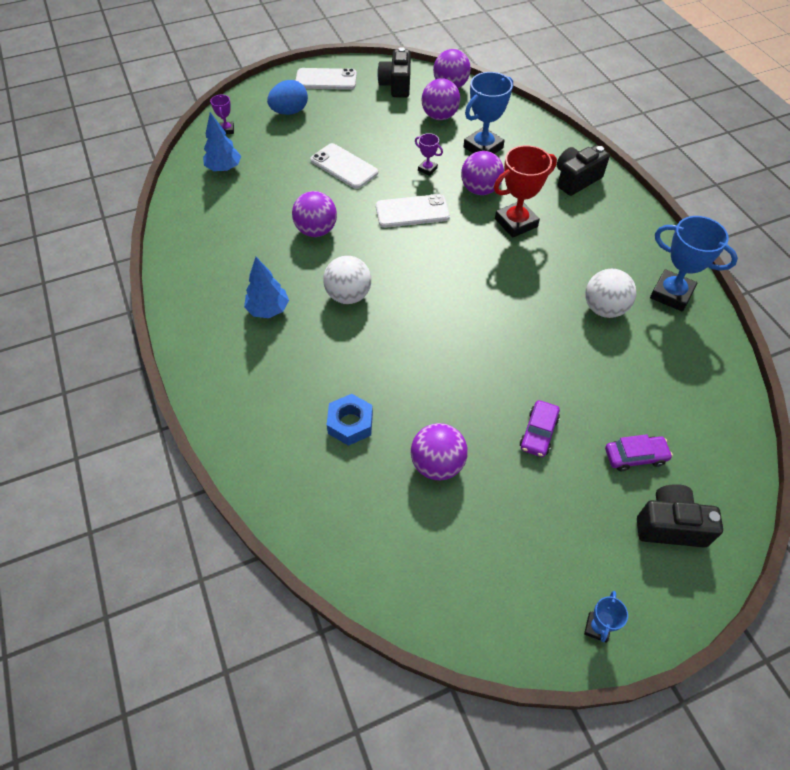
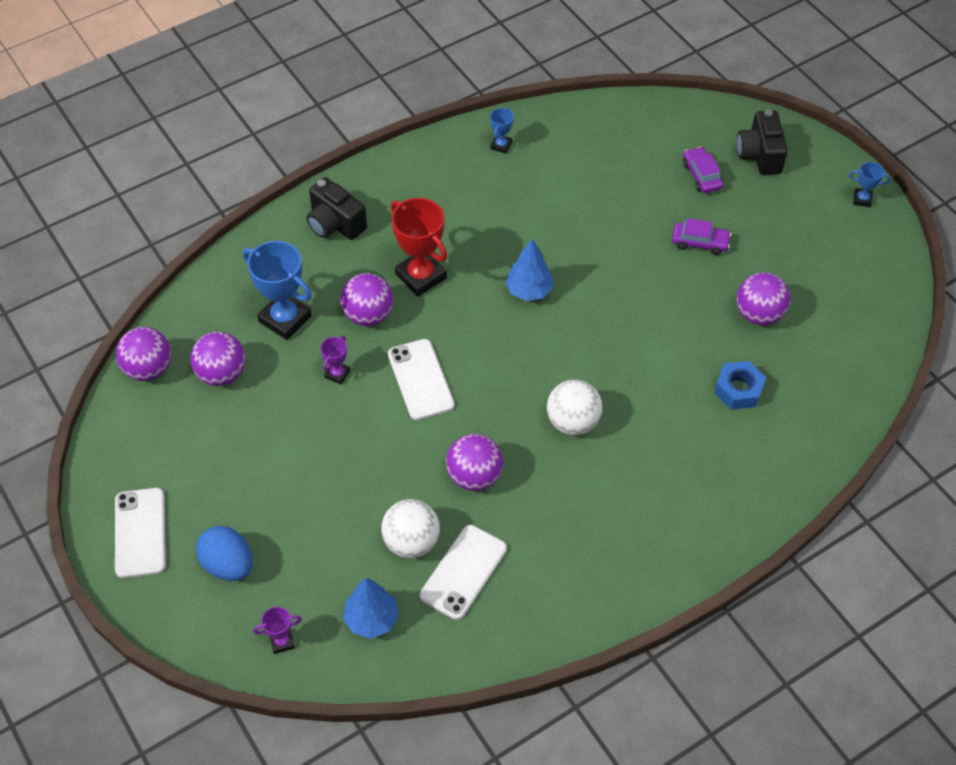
camera: 100 degrees left, 0 degrees up
(268, 310) = (614, 498): blue tree -> blue tree (529, 290)
(344, 166) = (345, 469): white phone -> white phone (463, 572)
(396, 85) = (150, 436): black camera -> none
(604, 309) = (534, 197): white ball -> white ball (411, 542)
(671, 294) = (501, 145): blue trophy -> blue trophy, size x0.49

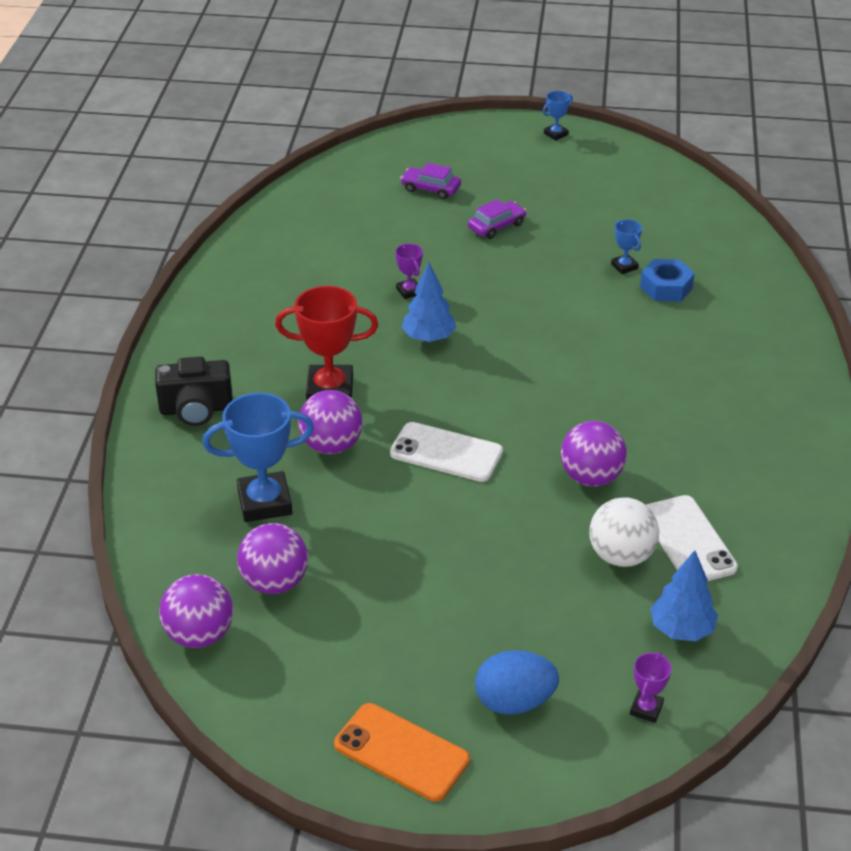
camera: 50 degrees left, 15 degrees down
(140, 533) = (401, 752): white phone -> orange phone
(337, 374) = (374, 502): purple trophy -> purple trophy (409, 291)
(501, 145) = (249, 268): blue trophy -> blue trophy (624, 266)
(573, 422) = (598, 389): white ball -> none
(759, 155) = (449, 153): black camera -> none
(759, 314) = (604, 238): purple ball -> none

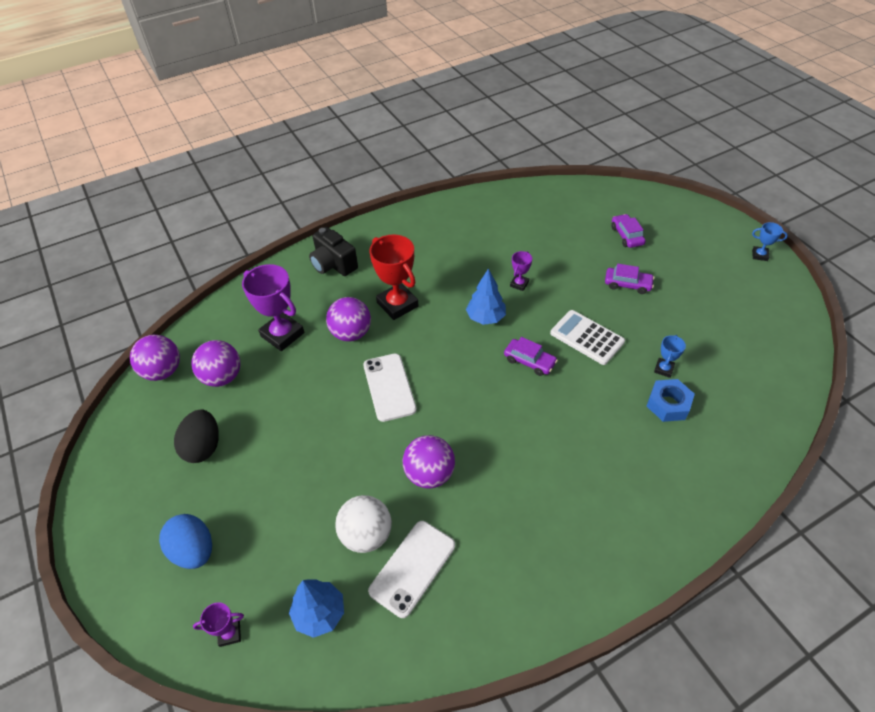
camera: 55 degrees right, 10 degrees up
(265, 502) = (282, 334): blue trophy -> purple trophy
(370, 640) = (203, 447): none -> black egg
(401, 752) = (121, 515): orange phone -> none
(522, 340) = (529, 361): none -> purple car
(534, 288) = (587, 337): none -> white calculator

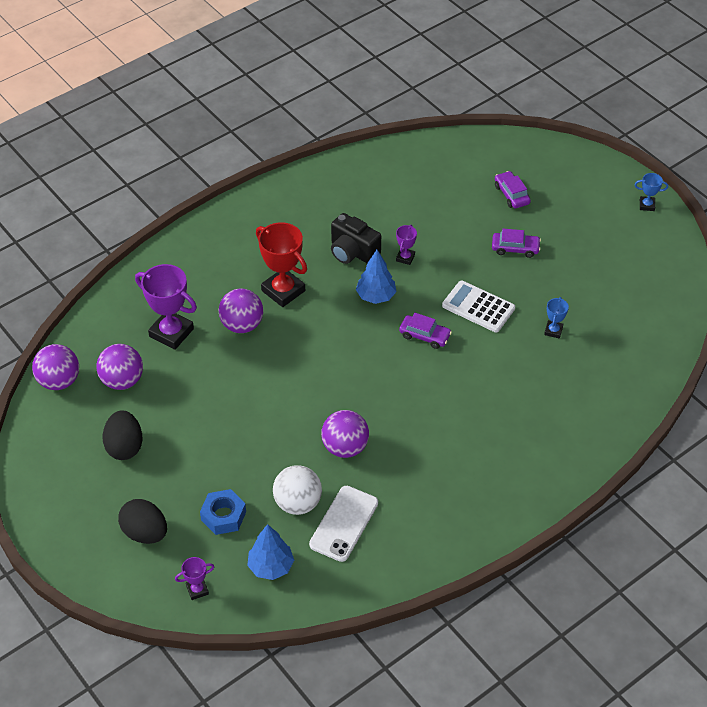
camera: 10 degrees left, 0 degrees up
(194, 550) = (145, 533): blue egg -> black egg
(333, 264) = (206, 253): black camera -> black camera (353, 252)
(389, 387) = (292, 373): white phone -> none
(668, 404) = (558, 363): blue nut -> blue nut (223, 516)

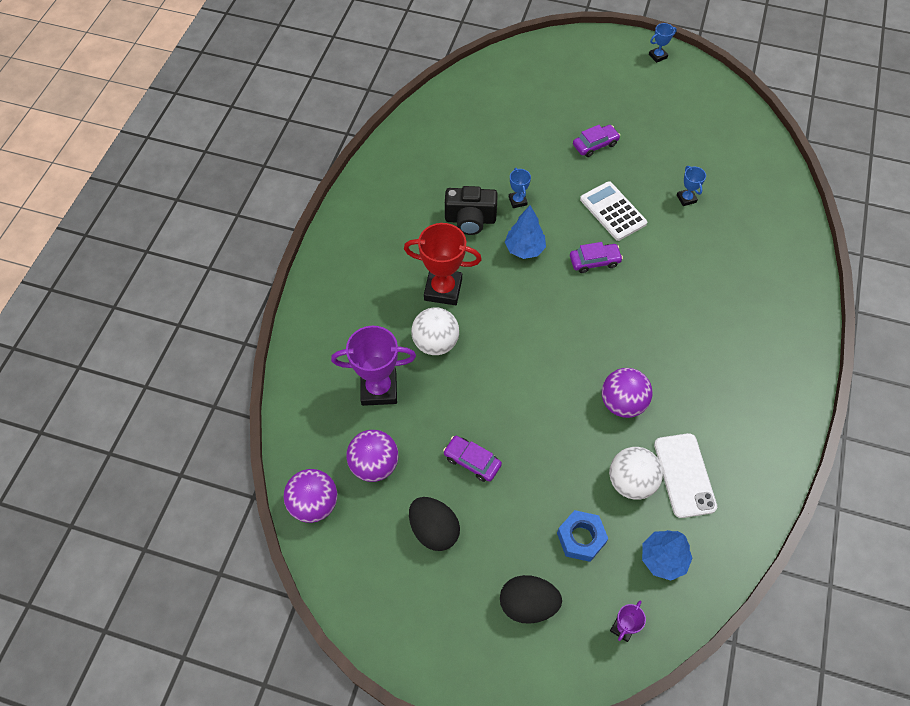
camera: 35 degrees left, 10 degrees up
(242, 325) = (435, 343): purple ball -> white ball
(405, 258) = (517, 201): purple trophy -> blue trophy
(478, 307) = (613, 211): white calculator -> white calculator turned 60 degrees clockwise
(511, 194) = (551, 100): purple car -> purple car (472, 461)

